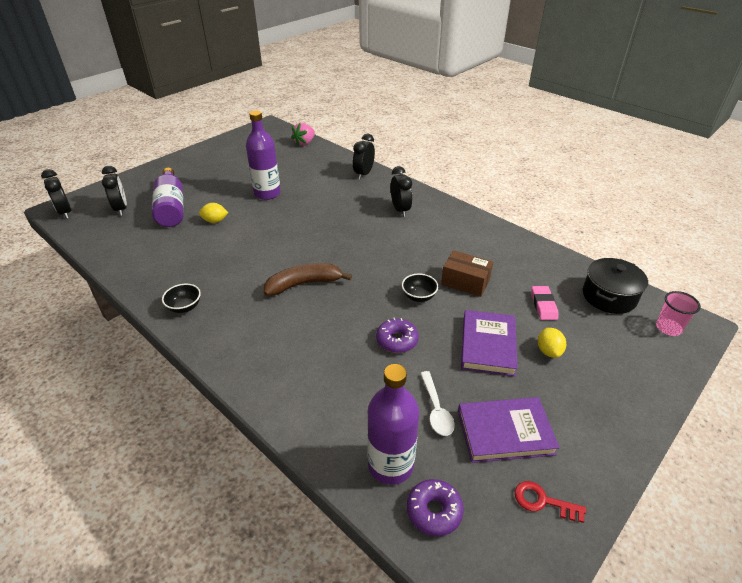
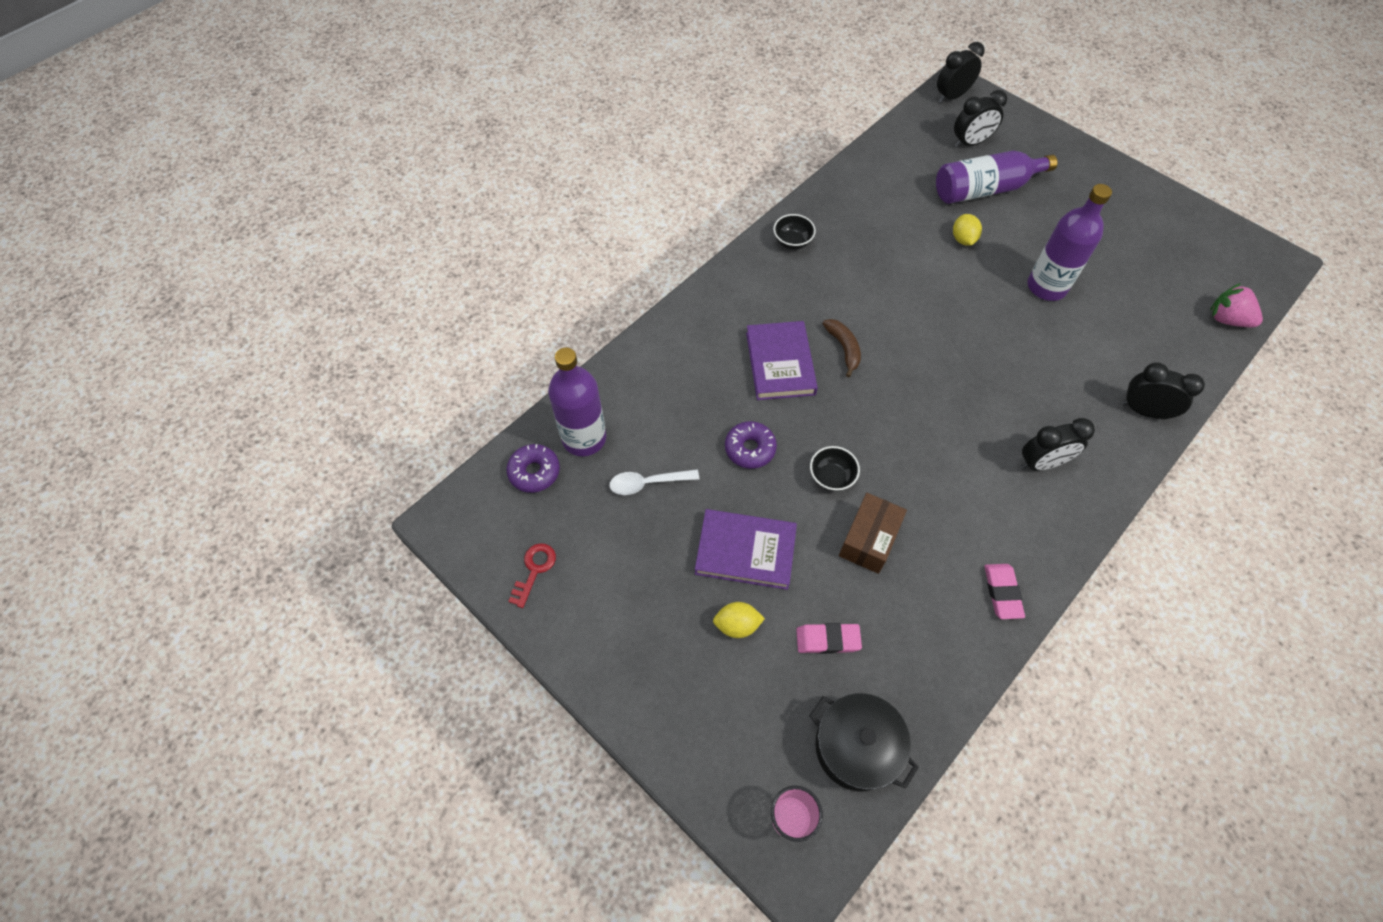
camera: 90 degrees right, 20 degrees up
(304, 284) = (844, 348): brown banana -> brown banana, size x0.63
(489, 232) = (1002, 592): none -> pink eraser
(505, 432) = (616, 549): purple book -> purple book (780, 363)

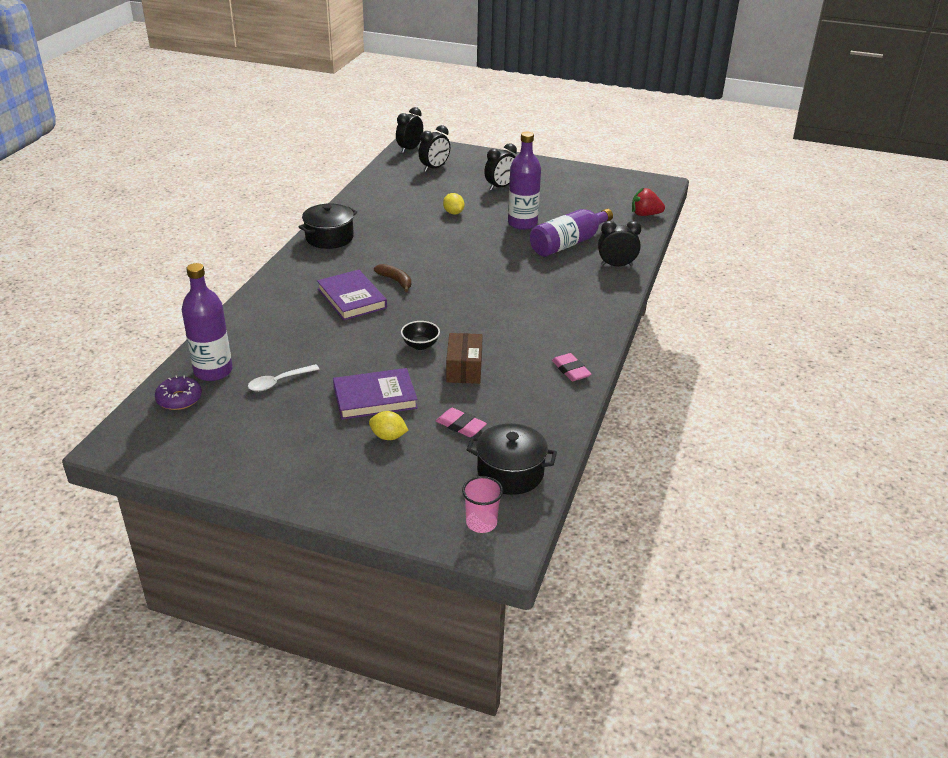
camera: 25 degrees left, 25 degrees down
(534, 570) = (206, 451): red key -> none
(737, 625) = (388, 436): yellow lemon -> yellow lemon turned 45 degrees clockwise
(750, 449) = (351, 346): purple donut -> none
(792, 242) = (329, 238): black bowl -> black pot
(827, 640) = (460, 425): pink eraser -> pink eraser turned 60 degrees clockwise
(985, 189) = (456, 187): purple bottle -> purple bottle (568, 243)
(1041, 463) = (564, 304): black clock -> black clock (500, 187)
(1227, 319) = (645, 214): pink strawberry -> red strawberry

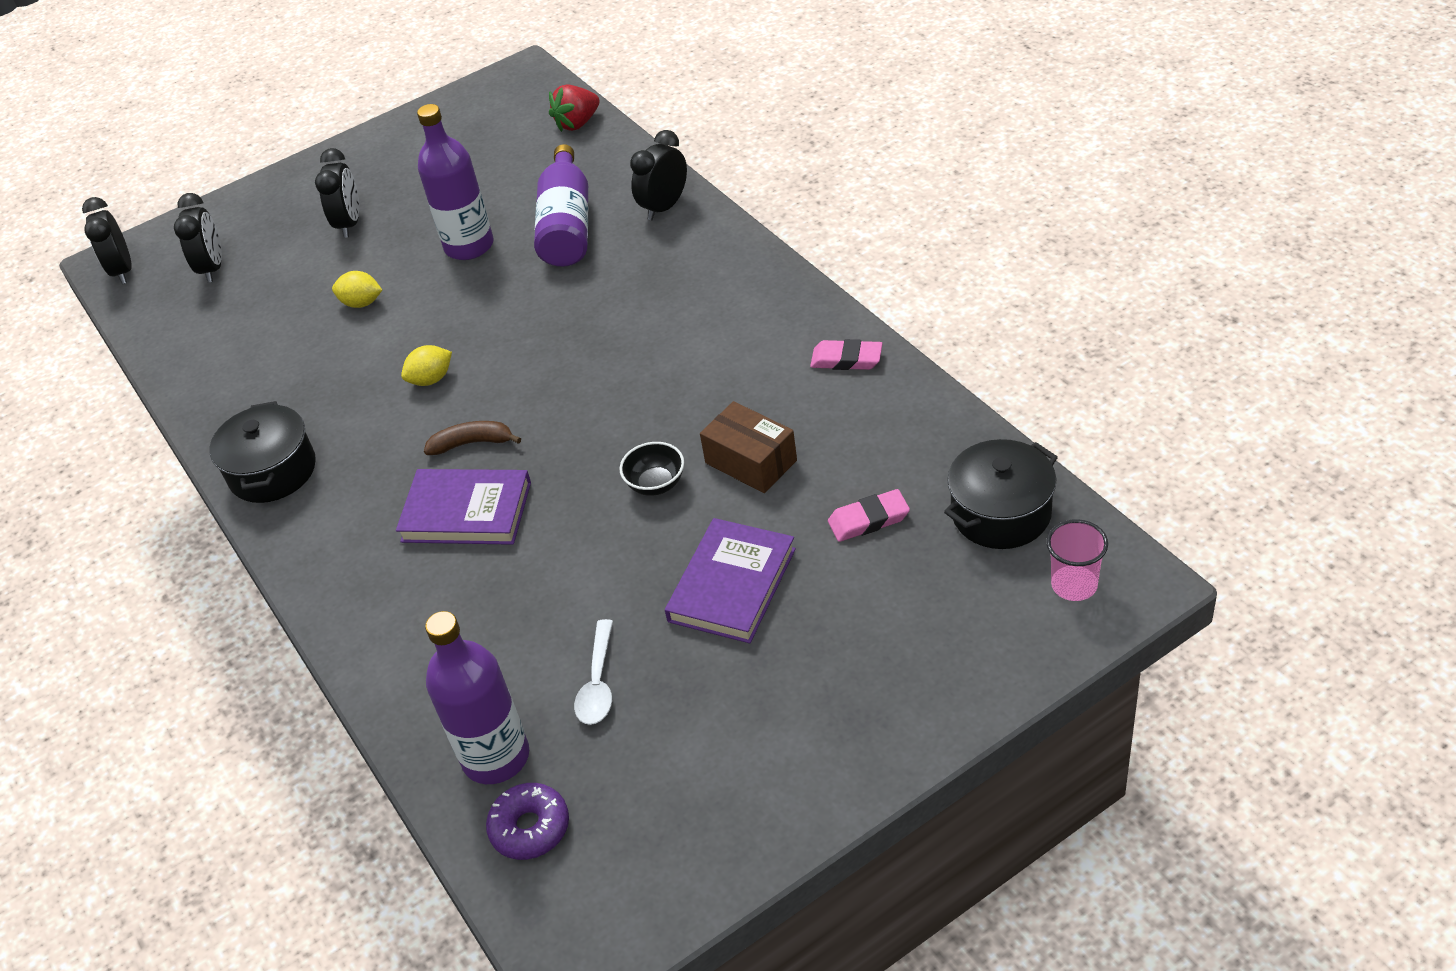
camera: 45 degrees left, 10 degrees up
(388, 436) = (830, 606): yellow lemon -> yellow lemon (431, 379)

